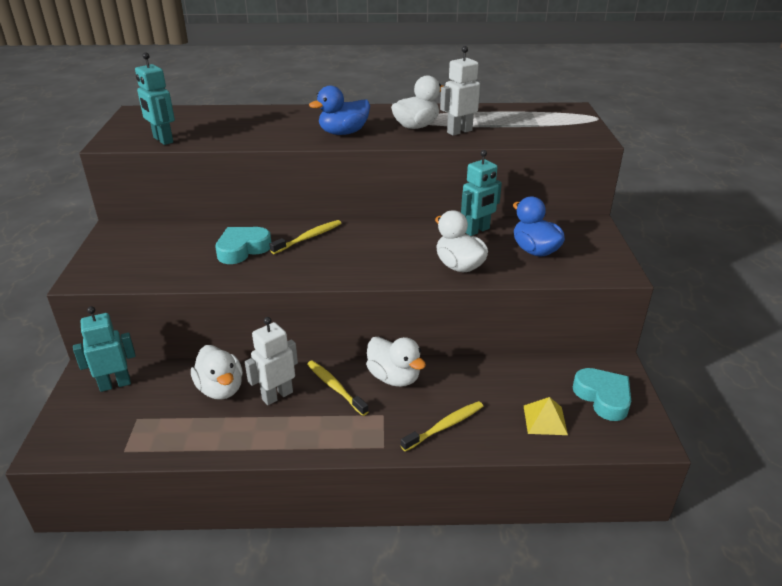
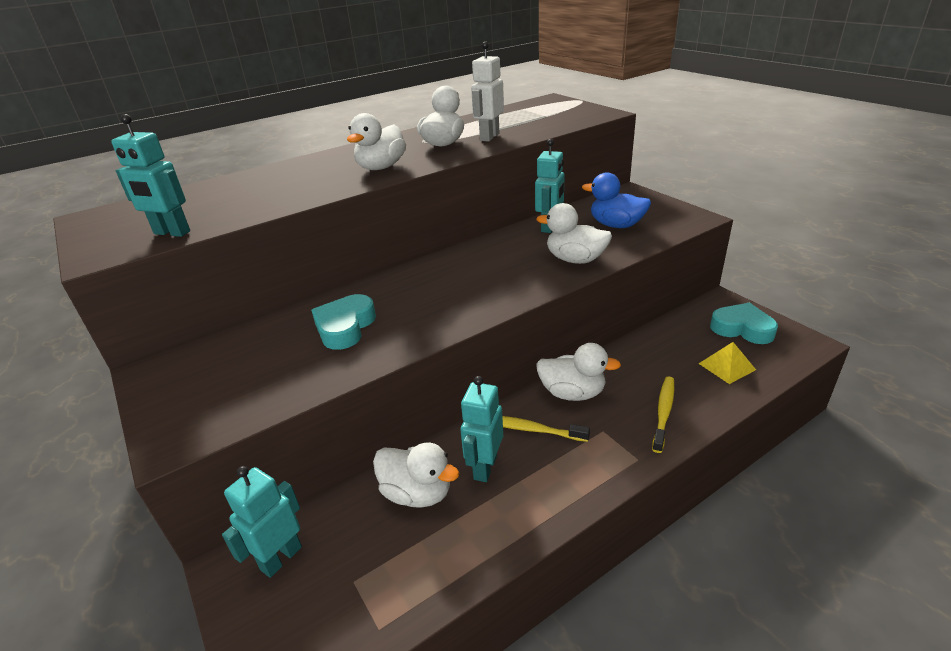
camera: 30 degrees left, 0 degrees up
(277, 395) = (484, 467): white robot -> turquoise robot
(309, 237) = (403, 289): yellow toothbrush -> none
(343, 133) = (381, 167): blue duck -> white duck

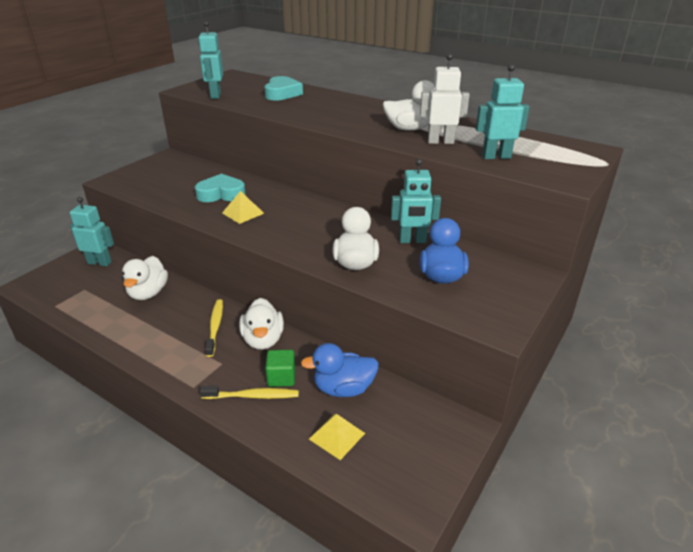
camera: 65 degrees right, 0 degrees up
(381, 167) = (342, 120): white duck -> none
(415, 314) = (243, 213): none -> yellow pyramid
(484, 467) = (174, 314): turquoise robot -> turquoise robot (496, 157)
(639, 388) = (281, 377): none -> green cube
(665, 351) = (343, 388): none -> blue duck
(742, 328) = (414, 446): turquoise heart -> turquoise heart (282, 93)

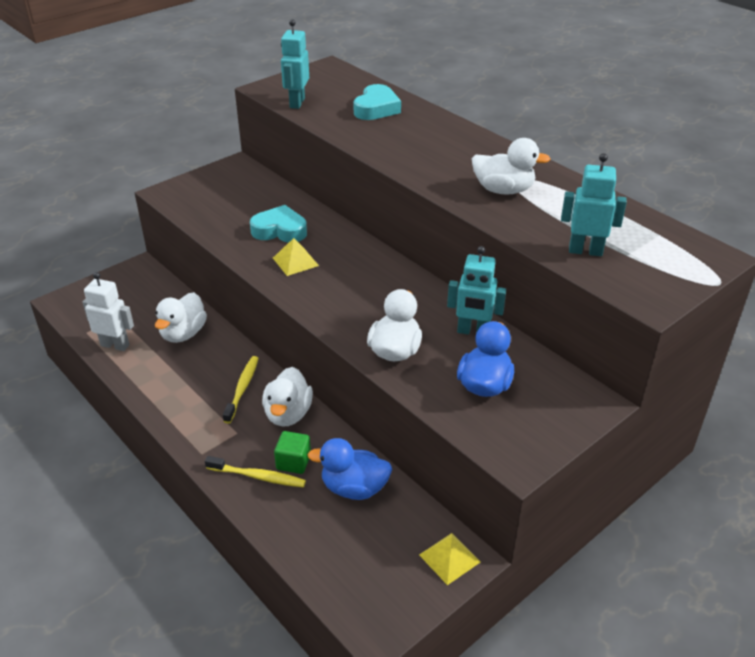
camera: 15 degrees right, 5 degrees up
(99, 262) = (141, 285): turquoise robot -> none
(337, 436) = (328, 538): yellow pyramid -> yellow pyramid (449, 558)
(440, 142) = (530, 217): white robot -> white robot (115, 345)

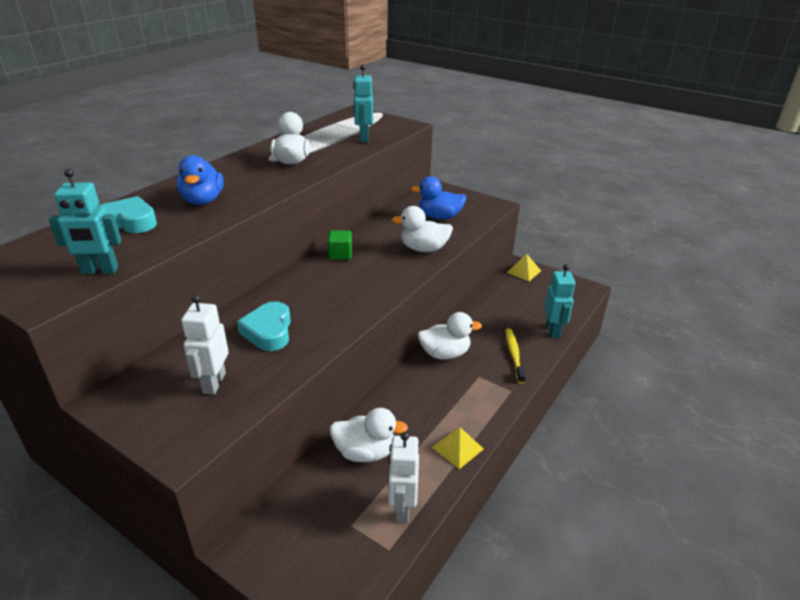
camera: 105 degrees left, 5 degrees down
(227, 204) = (213, 383): none -> white robot
(242, 388) = (427, 386): yellow toothbrush -> none
(293, 462) = (490, 341): green cube -> green cube (340, 254)
(295, 261) = (323, 311): yellow pyramid -> yellow pyramid (457, 448)
(354, 488) = (496, 311): blue duck -> blue duck (203, 201)
(473, 332) = (388, 224): turquoise robot -> turquoise robot (553, 330)

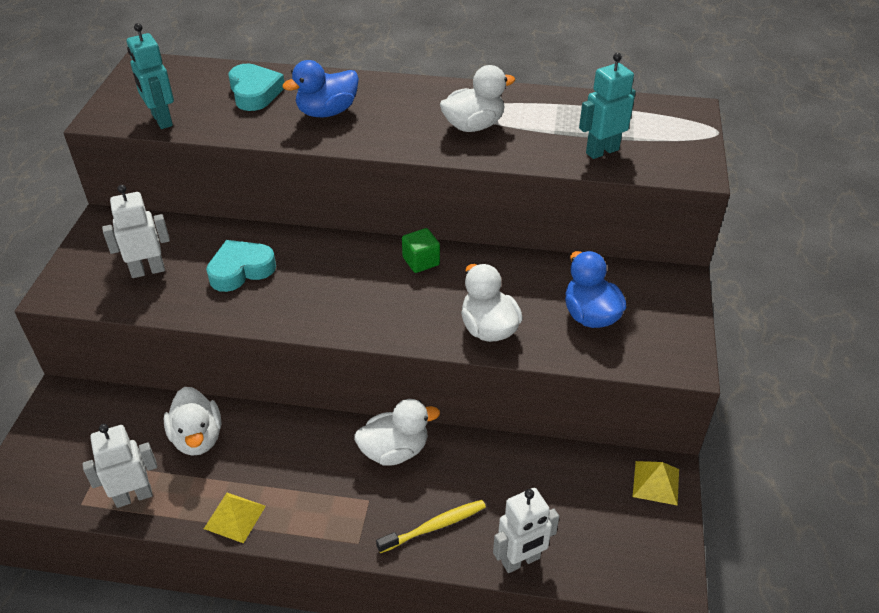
camera: 65 degrees right, 10 degrees up
(445, 354) = (395, 450): white duck -> white duck turned 75 degrees counterclockwise
(553, 330) = (521, 560): turquoise robot -> white robot

